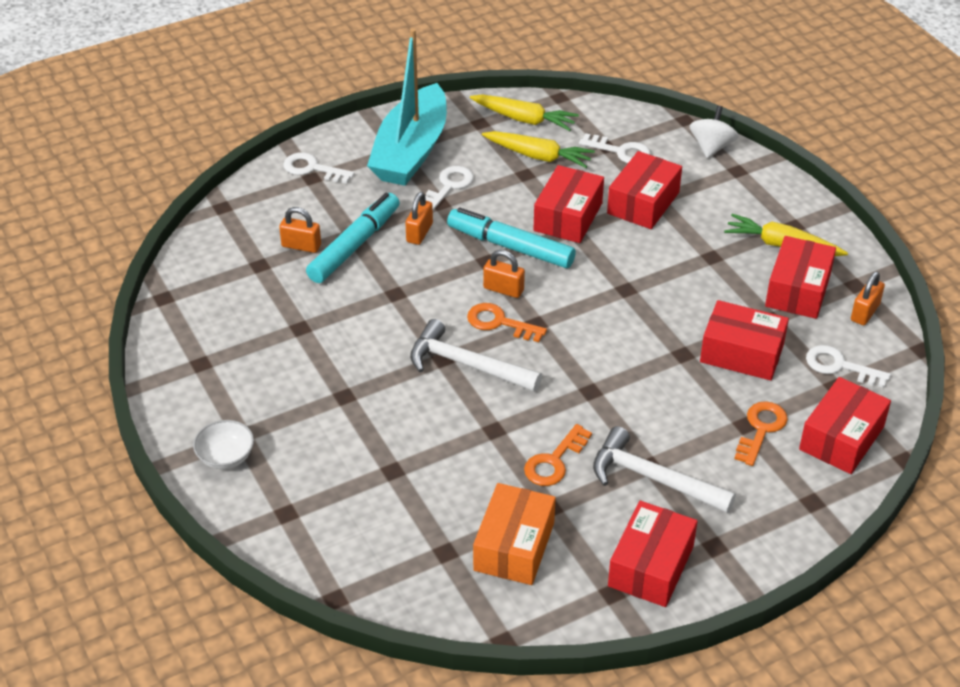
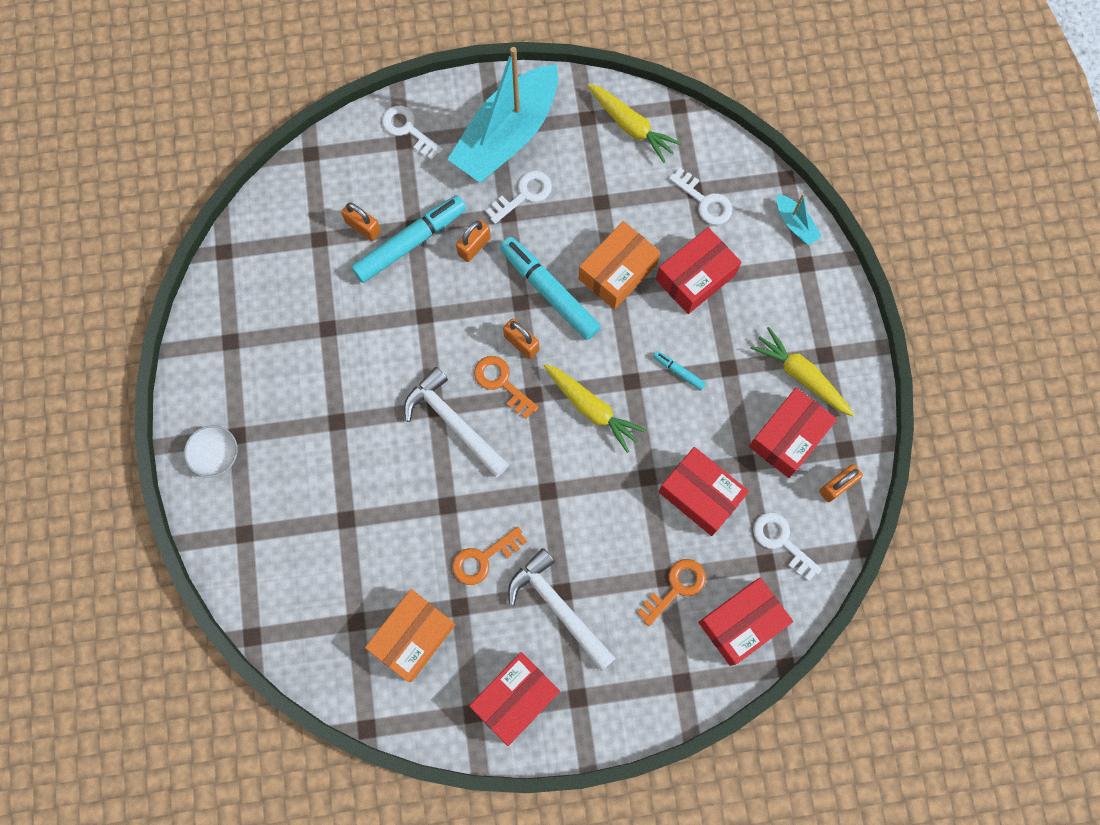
camera: 20 degrees right, 30 degrees up
(538, 156) = (623, 182): yellow carrot -> yellow carrot (592, 409)
(568, 217) = (617, 272): red box -> orange box
(667, 271) = (678, 372): none -> turquoise marker
(711, 147) = (795, 224): white spinning top -> turquoise boat

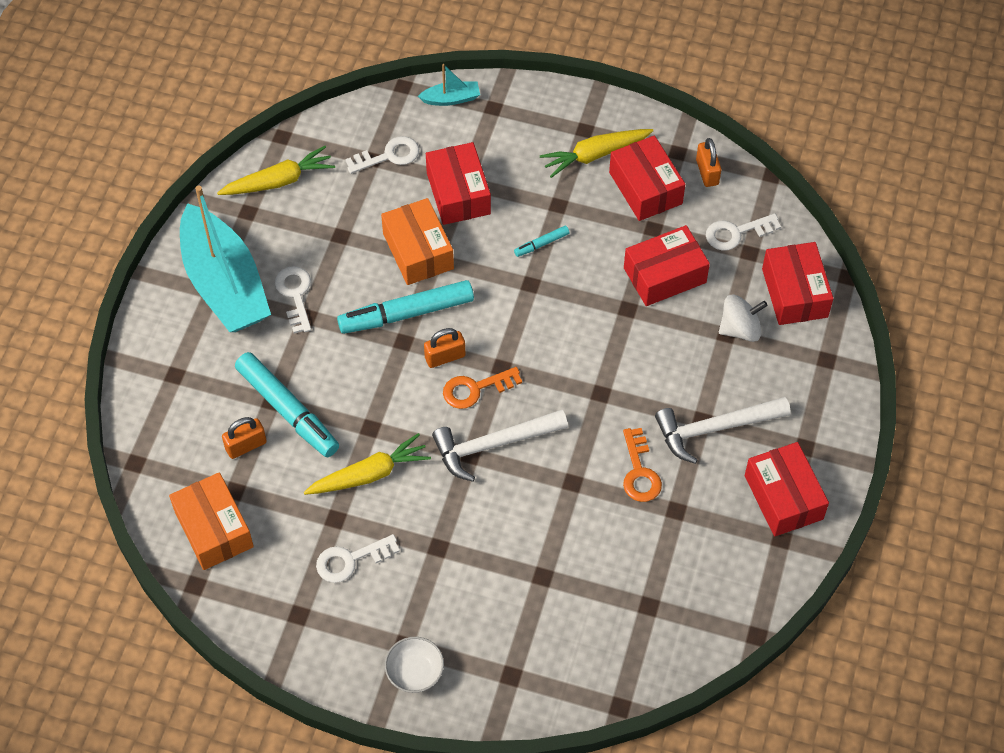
camera: 65 degrees left, 15 degrees down
(408, 130) = (164, 365): white key -> white key (350, 560)
(410, 243) = (287, 410): turquoise marker -> turquoise marker turned 150 degrees clockwise
(413, 637) = (686, 561): orange box -> orange box (214, 529)
(474, 246) = (323, 357): orange padlock -> none
(592, 409) = (540, 326): yellow carrot -> yellow carrot (369, 474)
(676, 588) = (740, 329): orange key -> white spinning top

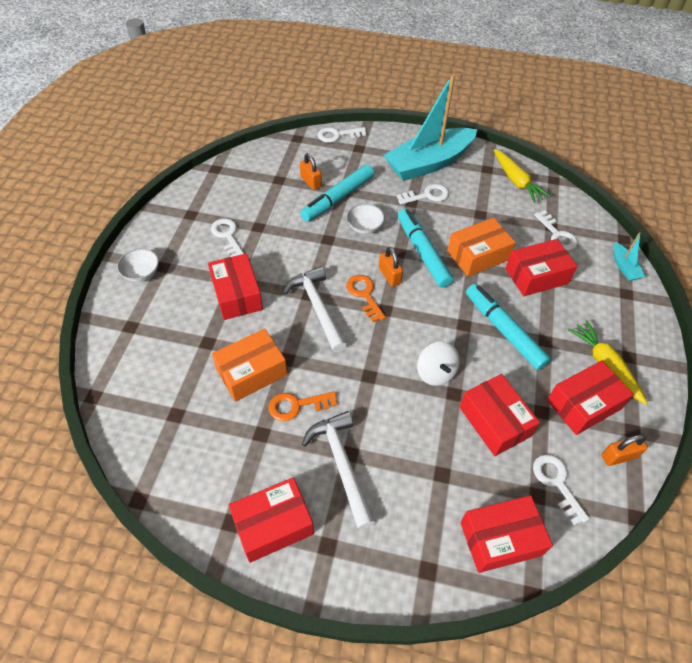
camera: 85 degrees right, 5 degrees down
(137, 403) = (337, 135): none -> white key
(214, 529) = (252, 173): orange box -> orange box (251, 372)
(351, 379) = (364, 227): none -> white bowl
(369, 474) = (291, 241): yellow carrot -> none
(464, 543) = (237, 295): none -> red box
(541, 244) = (504, 330): turquoise marker -> turquoise marker, size x2.25
(740, 329) = (449, 486): white spinning top -> white spinning top (435, 373)

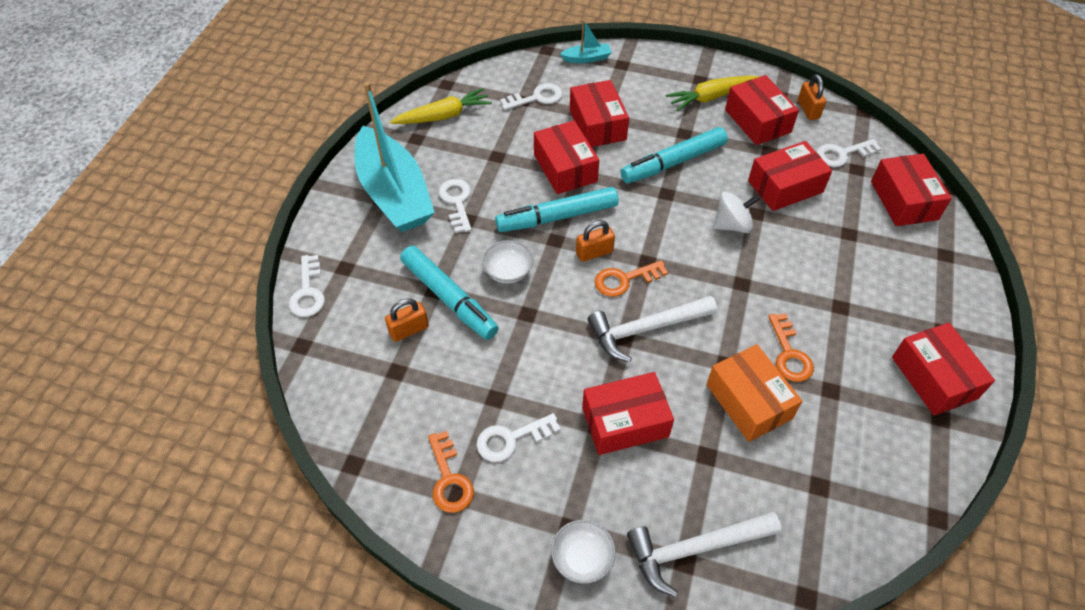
camera: 85 degrees left, 0 degrees up
(202, 209) = (449, 479): none -> orange key
(341, 464) = (854, 315): white hammer -> white hammer (695, 549)
(478, 256) = (565, 168): orange box -> red box

